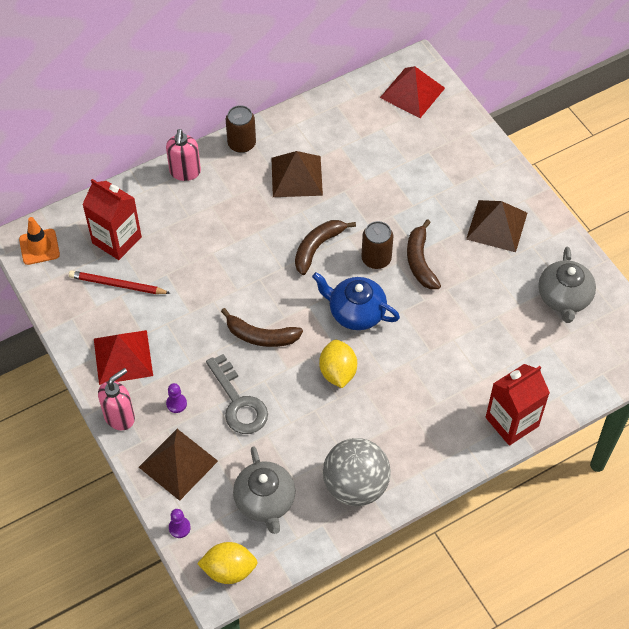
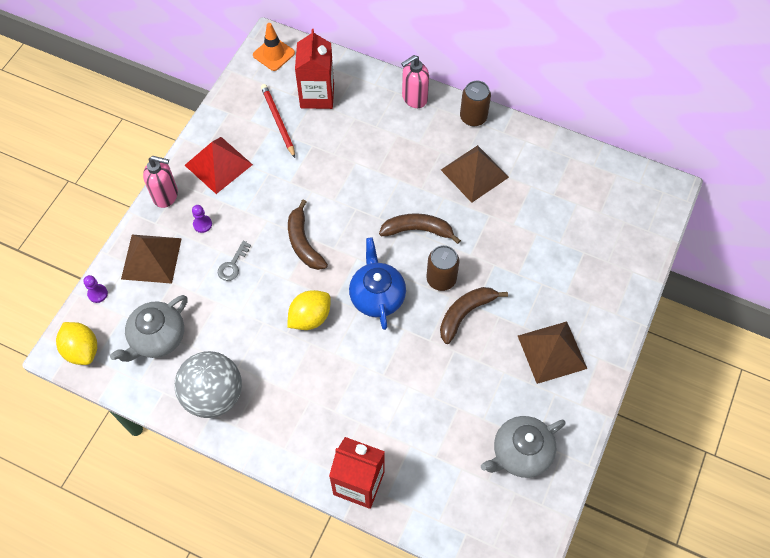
camera: 55 degrees right, 5 degrees up
(238, 402) = (233, 265): grey key -> grey key, size x0.53
(412, 92) = (634, 203): red pyramid -> none

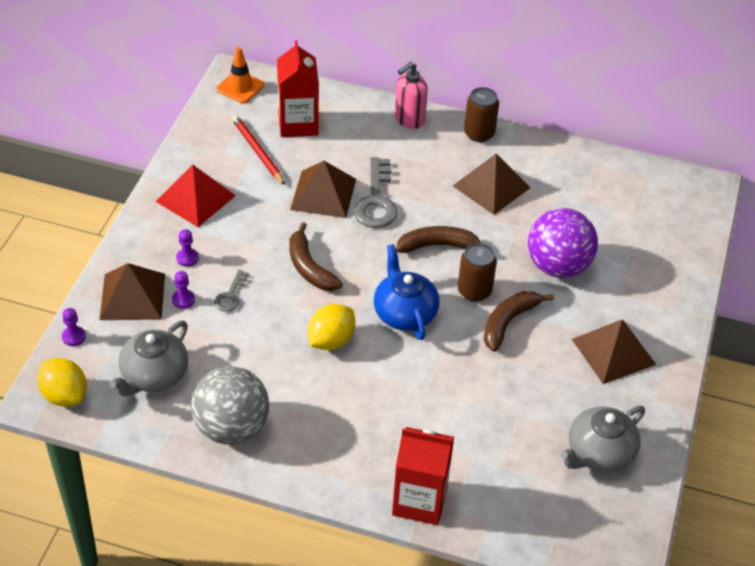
camera: 10 degrees left, 15 degrees down
(166, 195) = (139, 233): pink soap dispenser -> none
(193, 265) = (183, 300): none -> purple pawn
(327, 169) = (323, 194): none -> brown pyramid
(372, 180) = (376, 201): none -> grey key
(518, 260) = (558, 266): none -> purple ball

